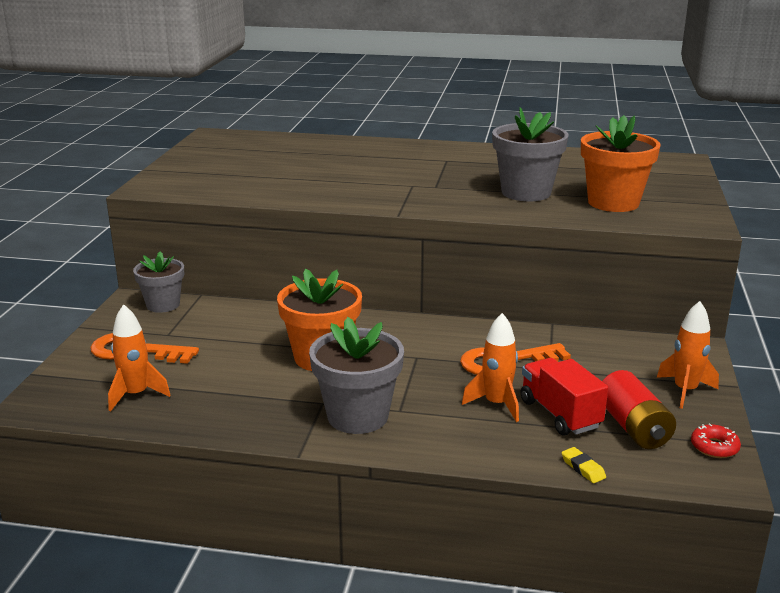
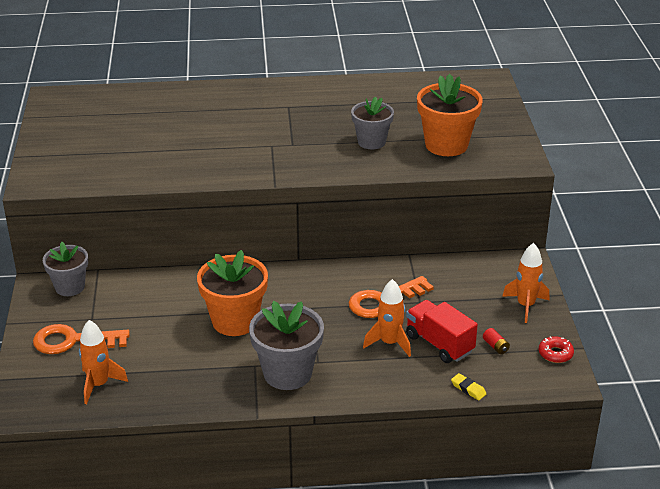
camera: 15 degrees left, 10 degrees up
(526, 192) = (371, 142): grey flower pot -> grey flower pot, size x0.66
(633, 427) = (495, 346): red battery -> red battery, size x0.43

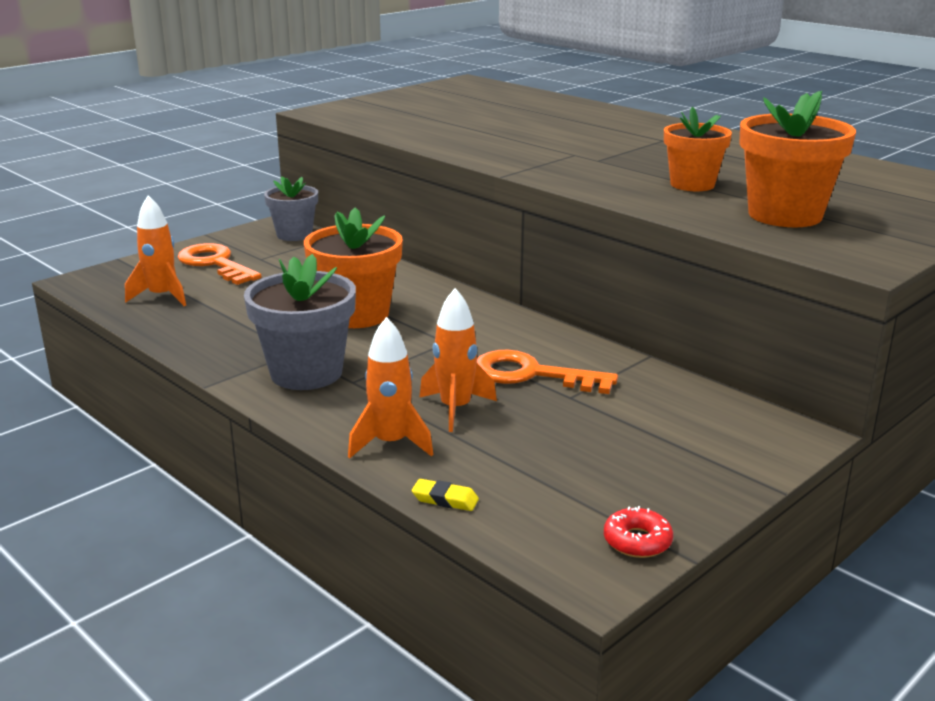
camera: 50 degrees right, 10 degrees down
(371, 142) = (692, 184): grey flower pot -> orange flower pot
(439, 344) = (508, 441): red truck -> none
(468, 389) = (445, 499): yellow eraser -> yellow eraser turned 75 degrees counterclockwise
(495, 346) = (570, 484): red battery -> none
(525, 306) = (701, 472): orange rocket -> orange rocket (391, 444)

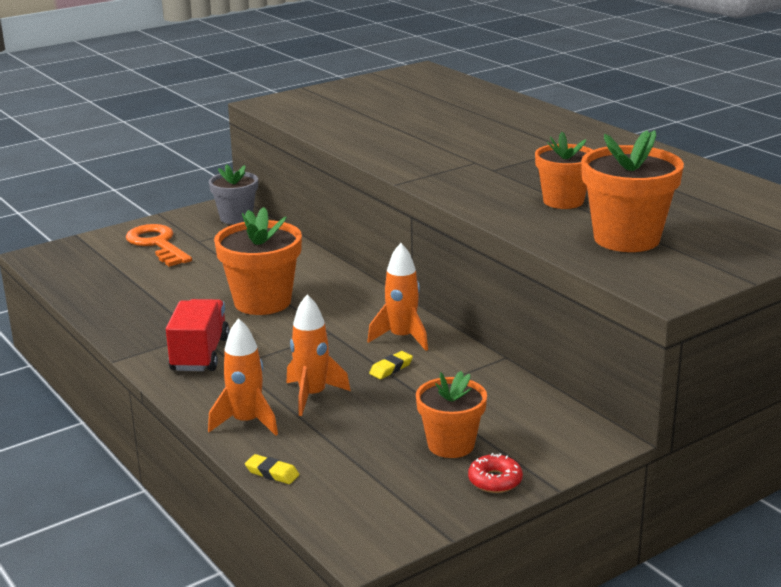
camera: 10 degrees right, 0 degrees up
(162, 296) = (102, 274): orange rocket -> orange rocket (402, 338)
(306, 373) = (200, 354): grey flower pot -> red truck
(531, 374) = (391, 368): orange key -> yellow eraser
(637, 541) = (412, 520): red donut -> red donut (495, 480)
(638, 452) = (451, 445): none -> orange flower pot

